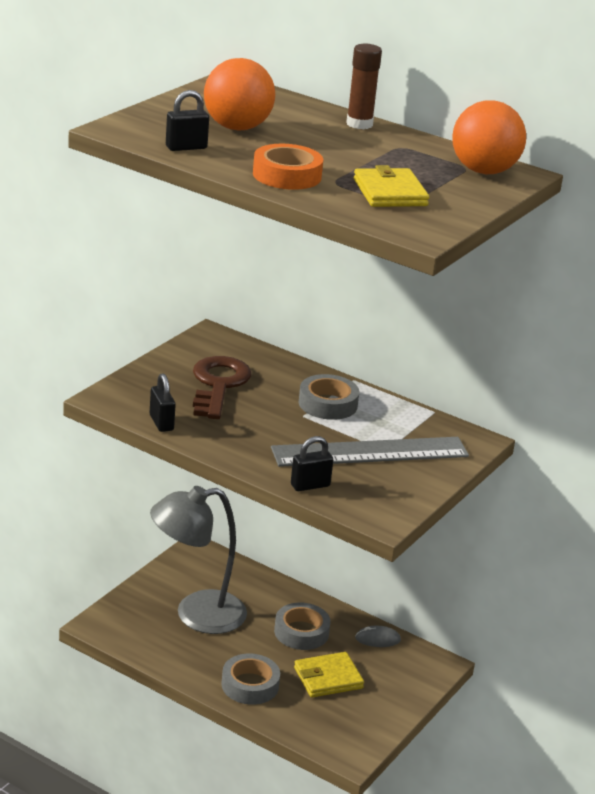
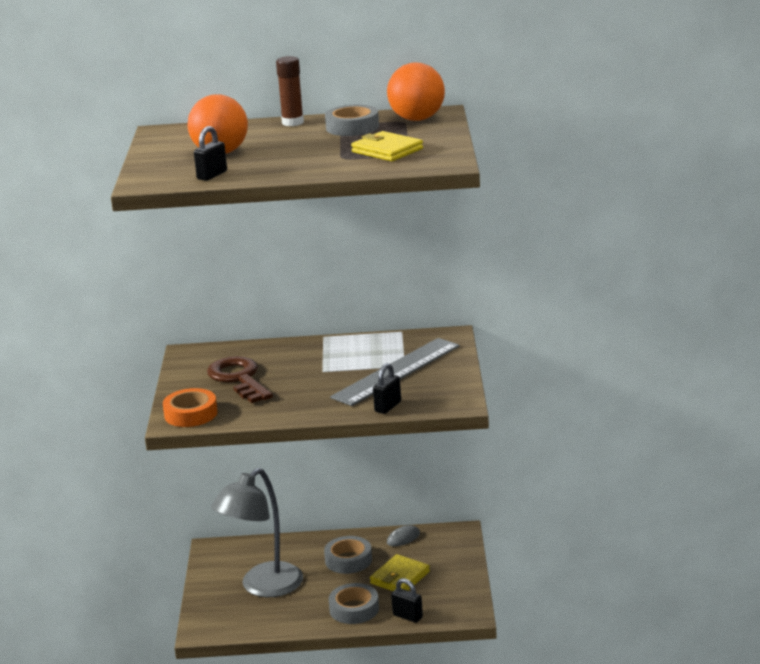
camera: 30 degrees left, 5 degrees down
(161, 423) = (235, 418): black padlock -> black padlock (407, 616)
(287, 175) = (307, 165): orange tape -> orange tape (191, 414)
(328, 404) = (328, 357): grey tape -> grey tape (352, 127)

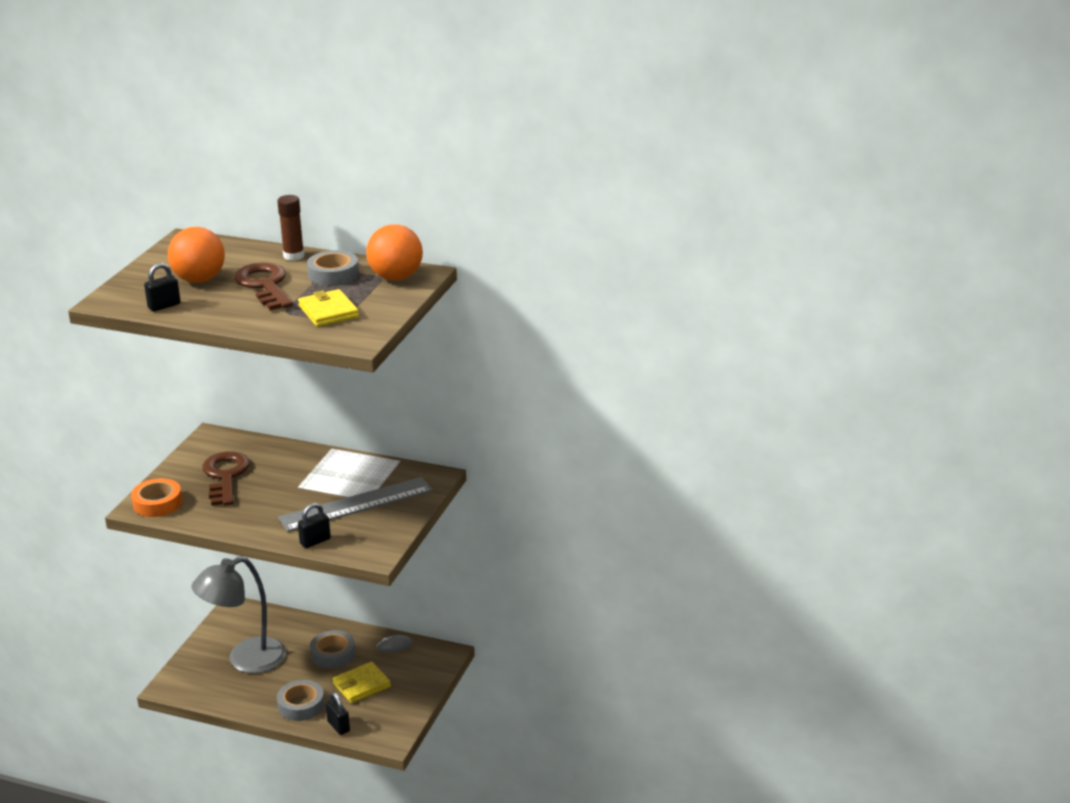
camera: 20 degrees right, 5 degrees up
(294, 145) = (264, 285): none -> brown key

